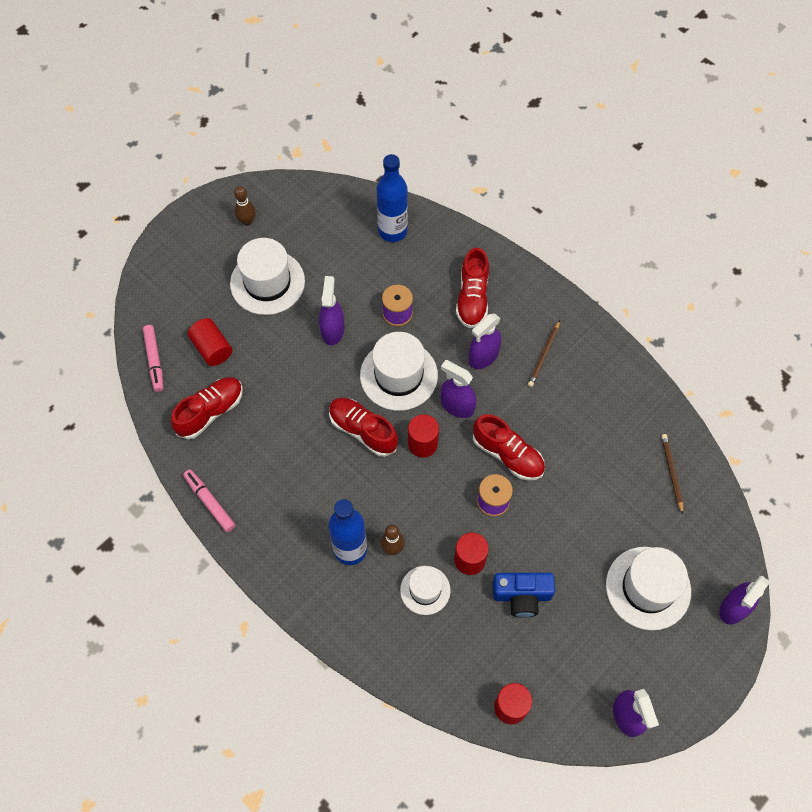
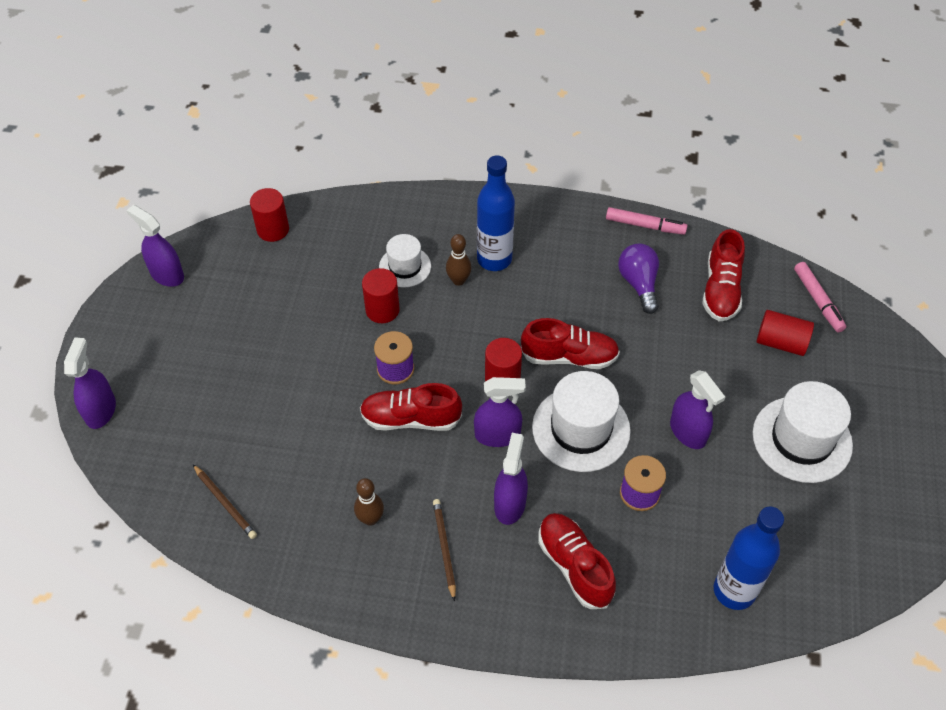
camera: 145 degrees right, 10 degrees down
(154, 360) = (818, 301): pink marker -> pink marker turned 150 degrees counterclockwise
(247, 221) = (896, 493): brown bowling pin -> brown bowling pin (370, 519)
(262, 455) = (639, 284): none -> purple light bulb
(522, 595) = (315, 309): blue camera -> none
(648, 588) = (197, 380): white hat -> none

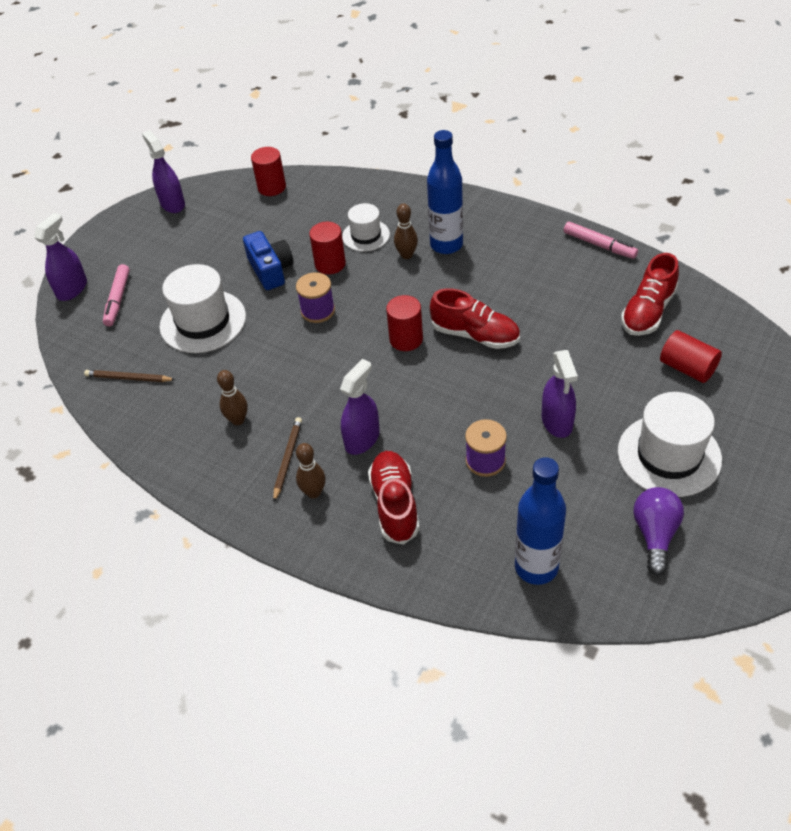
camera: 25 degrees right, 5 degrees down
(225, 503) = (129, 378): brown pencil -> brown pencil turned 120 degrees clockwise
(320, 332) = (271, 270): none -> blue camera
(411, 419) = (311, 352): red shoe -> none
(488, 577) = (314, 492): none -> brown bowling pin
(497, 435) = (379, 382): purple spray bottle -> none
(581, 429) = (457, 395): white hat -> white hat (203, 321)
(639, 284) = (570, 290): purple light bulb -> purple light bulb (655, 535)
(818, 301) = (743, 341): pink marker -> pink marker (118, 299)

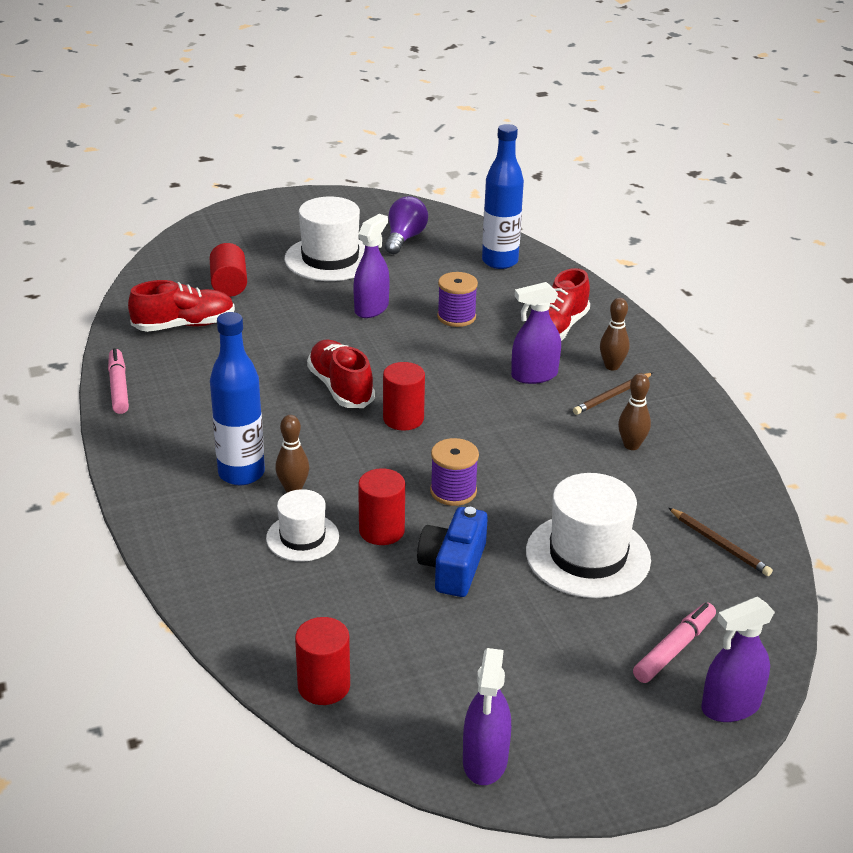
camera: 145 degrees left, 15 degrees down
(655, 535) = (404, 238): purple light bulb -> purple light bulb turned 150 degrees clockwise

